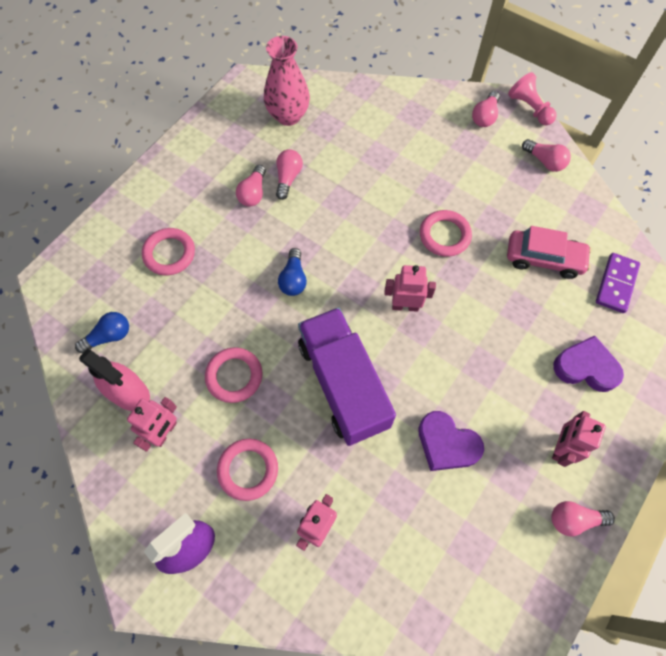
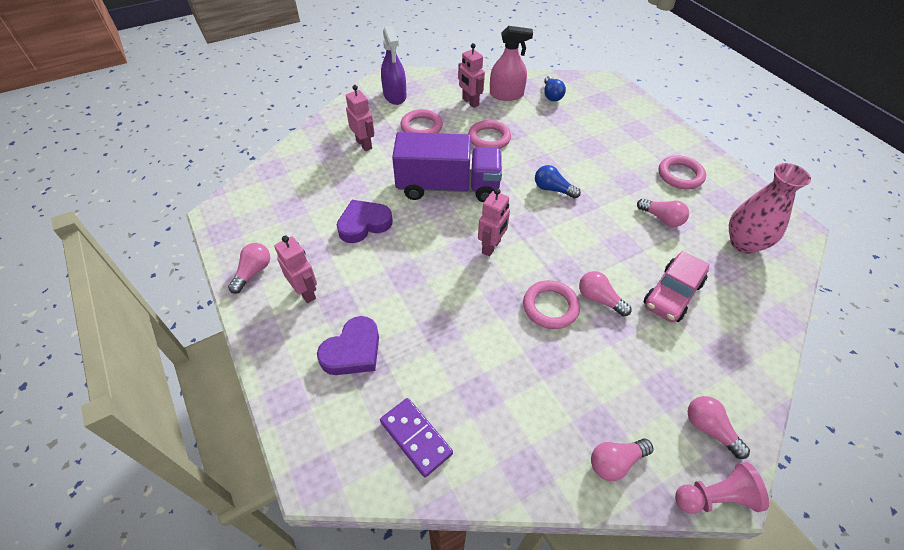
camera: 115 degrees right, 15 degrees down
(129, 392) = (506, 95): pink spray bottle -> pink spray bottle turned 150 degrees counterclockwise
(169, 254) = (607, 134): pink ring -> pink ring (680, 175)
(253, 193) = (651, 192): pink light bulb -> pink light bulb (599, 299)
(544, 258) = (482, 381): pink car -> pink car (672, 294)

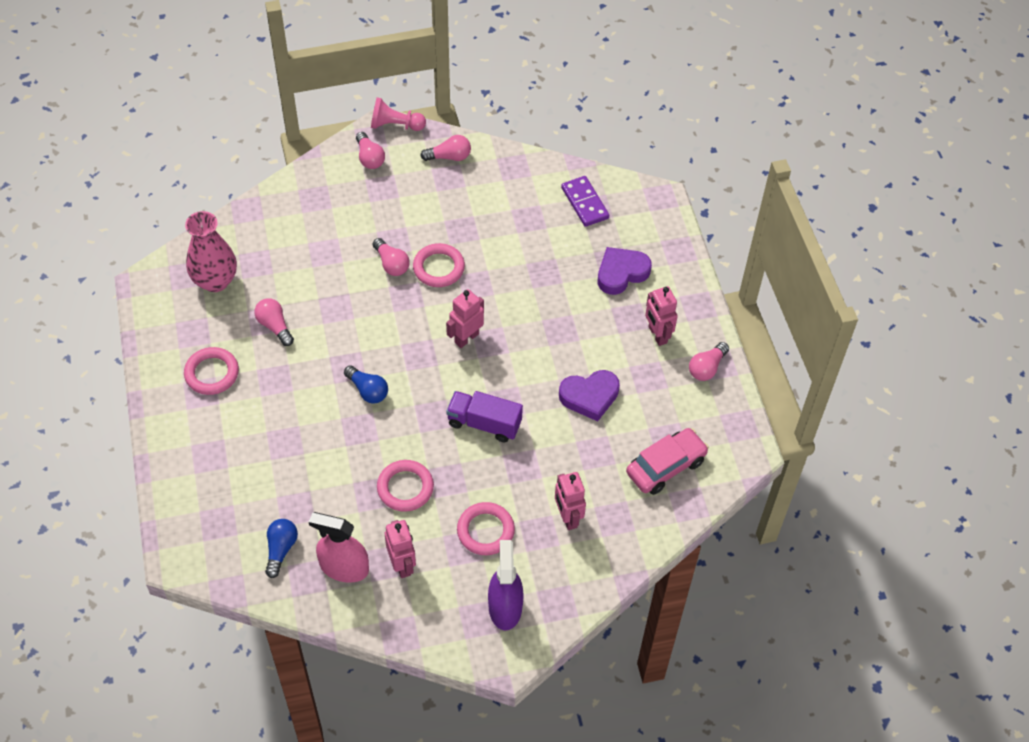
camera: 165 degrees left, 5 degrees up
(448, 187) = (484, 423): purple truck -> purple truck, size x0.60
(672, 294) = (323, 252): pink car -> pink car (665, 466)

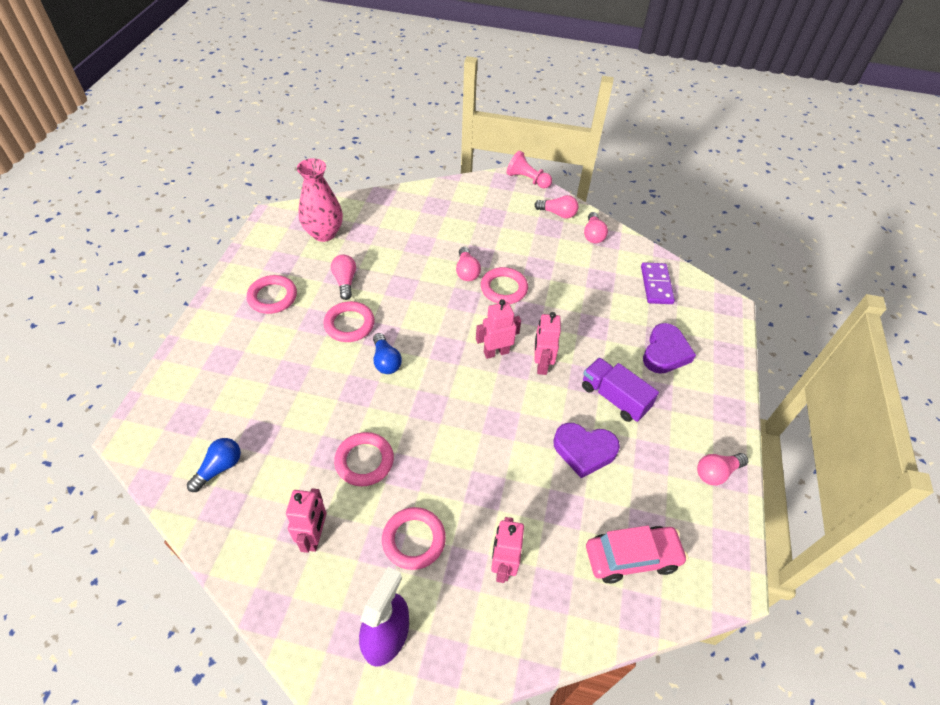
camera: 25 degrees right, 5 degrees down
(309, 369) = (349, 324): none -> pink ring
(344, 567) = (261, 513): pink spray bottle -> none
(369, 158) = (494, 194): pink light bulb -> pink light bulb (593, 235)
(484, 423) = (470, 433): purple truck -> purple truck (614, 398)
(621, 273) = (665, 352): purple heart -> purple heart turned 120 degrees clockwise
(657, 335) = (677, 420): pink robot -> pink robot (541, 364)

